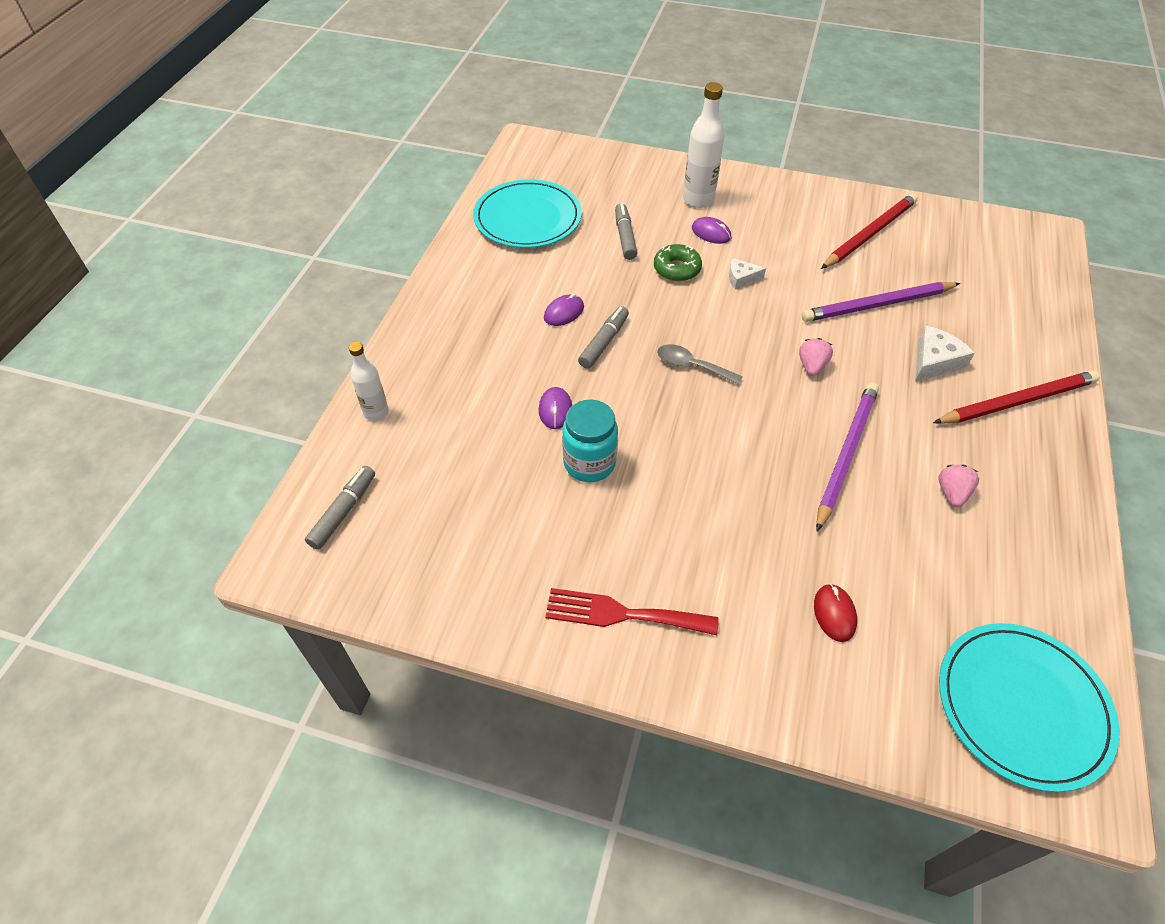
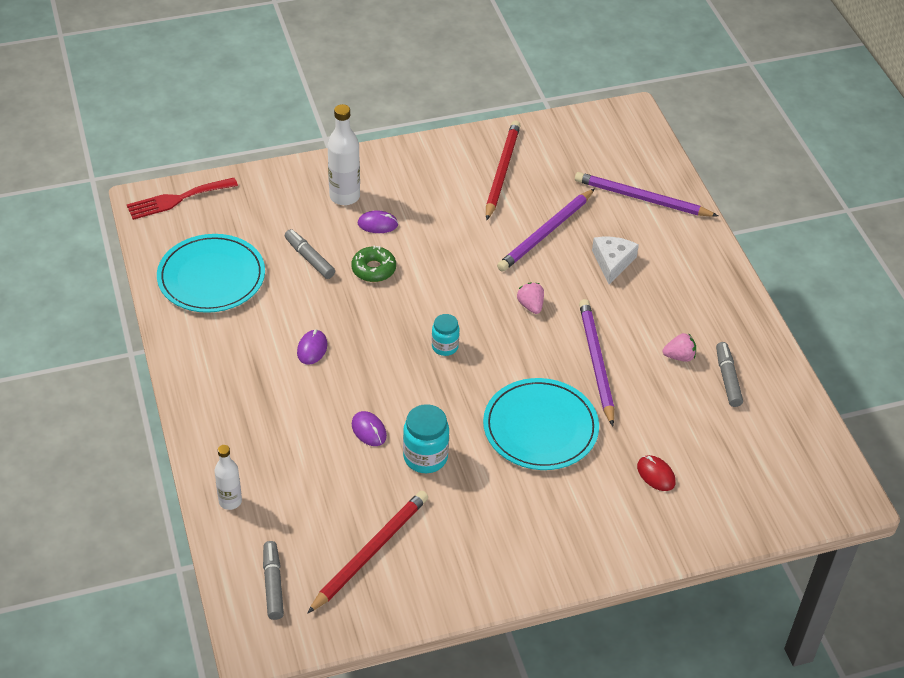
camera: 35 degrees left, 5 degrees down
(603, 342) = (363, 359): grey marker -> grey marker (727, 379)
(622, 614) = (525, 546): red fork -> red fork (177, 199)
(692, 366) = (445, 347): grey spoon -> turquoise jar
(741, 278) = (430, 255): white cheese -> none
(952, 493) = (679, 356): pink strawberry -> pink strawberry turned 105 degrees clockwise
(1010, 314) = (641, 198): none -> purple pencil
(1017, 401) = (683, 268): red pencil -> red pencil (370, 552)
(1022, 706) = (792, 472): turquoise plate -> turquoise plate (540, 427)

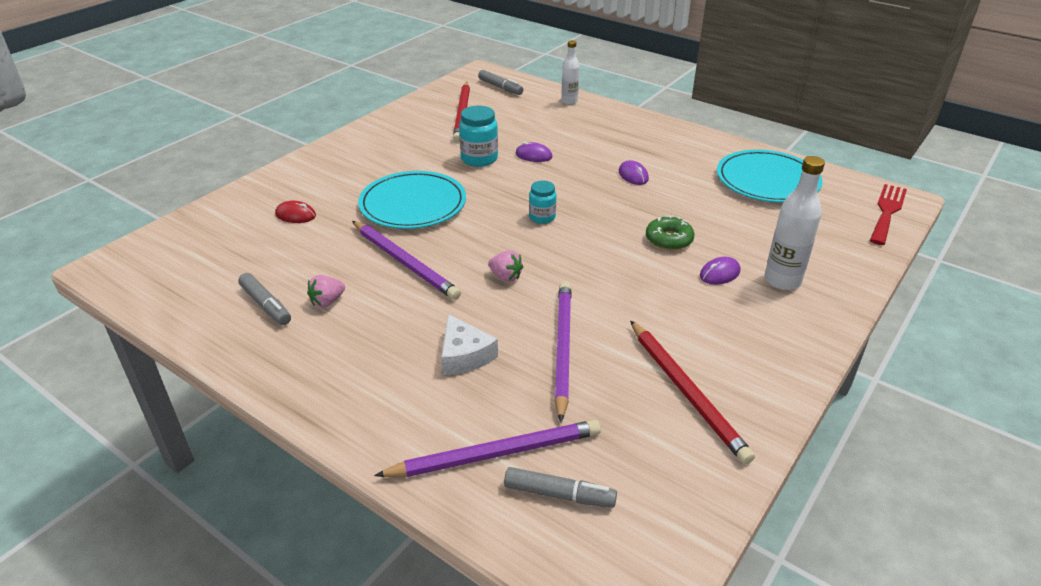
camera: 145 degrees right, 10 degrees down
(309, 258) = (726, 222): grey marker -> grey marker (559, 494)

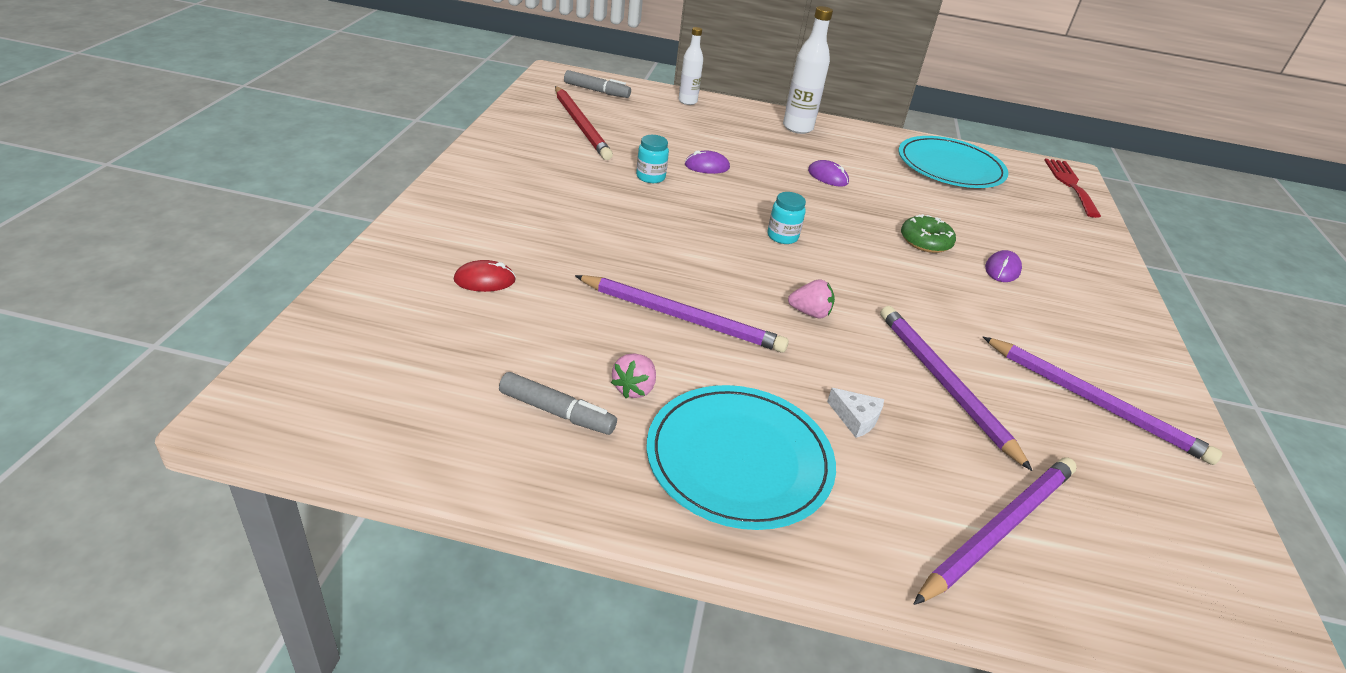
camera: 30 degrees left, 0 degrees up
(413, 204) = (624, 242): turquoise plate -> turquoise plate (739, 459)
(464, 355) = (856, 418): white cheese -> white cheese, size x0.65
(479, 159) = (650, 177): turquoise jar -> turquoise jar, size x0.64
(559, 494) = (1100, 556): grey marker -> none
(687, 392) = (1095, 402): red pencil -> purple pencil
(782, 281) = (1058, 267): white bottle -> white bottle (797, 128)

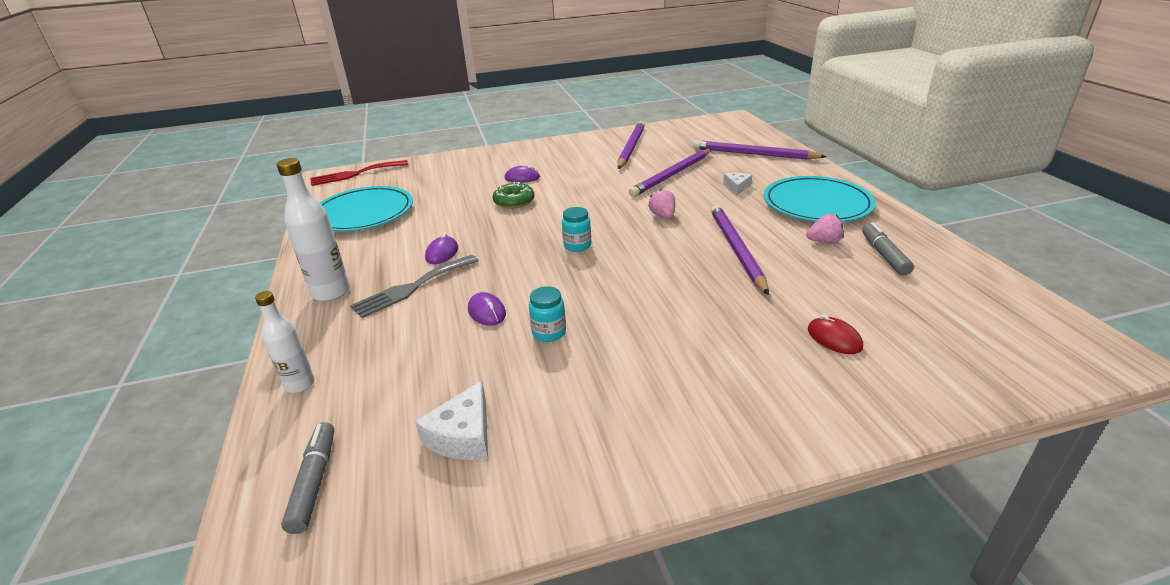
camera: 110 degrees left, 5 degrees down
(581, 125) = (463, 436): red pencil -> white cheese
(775, 152) = (412, 288): none -> grey fork

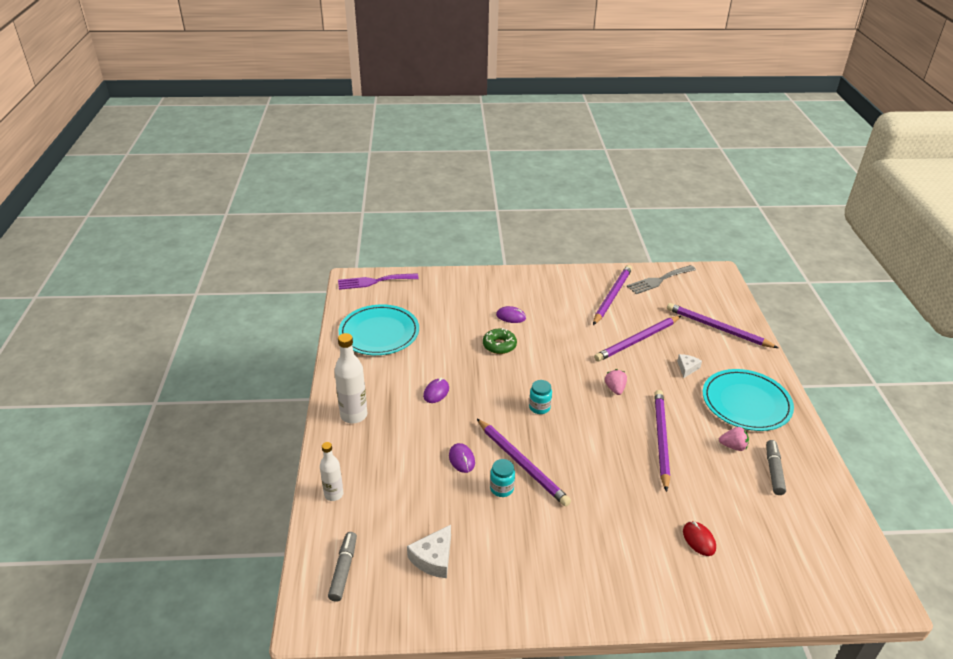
camera: 10 degrees right, 5 degrees up
(355, 174) = (374, 281): red fork -> purple fork
(412, 288) = (411, 423): grey fork -> grey fork (659, 280)
(570, 302) = (522, 464): none -> purple pencil

